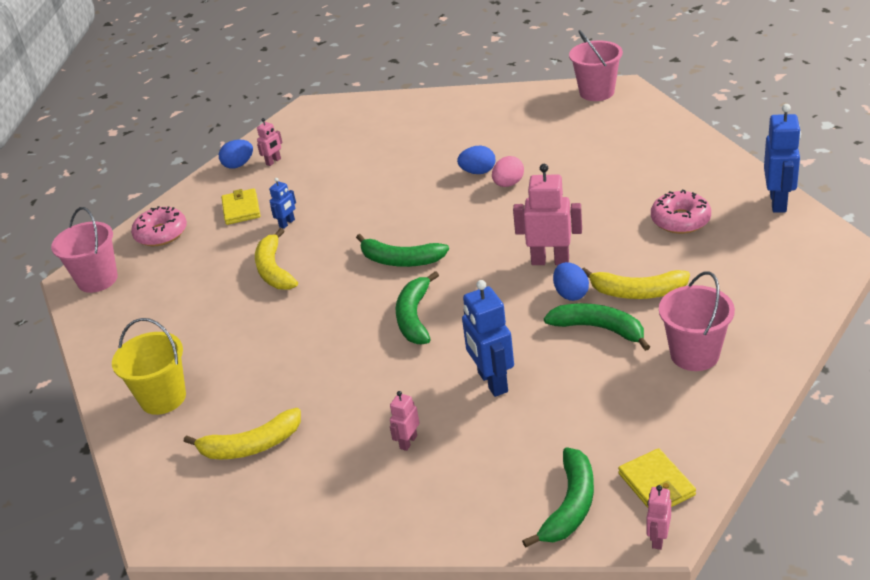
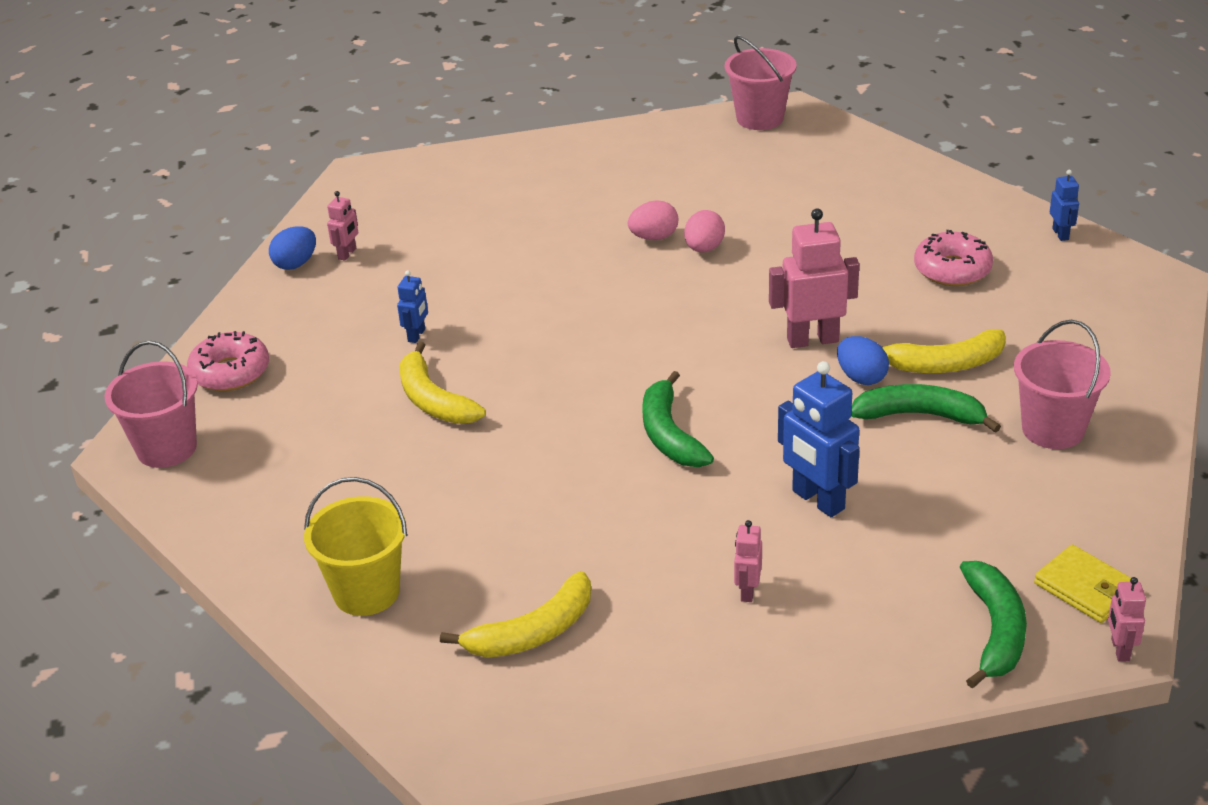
camera: 20 degrees left, 0 degrees up
(241, 209) = (336, 324): yellow wallet -> none
(400, 260) = (609, 364): green banana -> none
(478, 172) = (654, 237): blue egg -> pink egg
(778, 202) = (1060, 234): blue robot -> blue robot, size x0.52

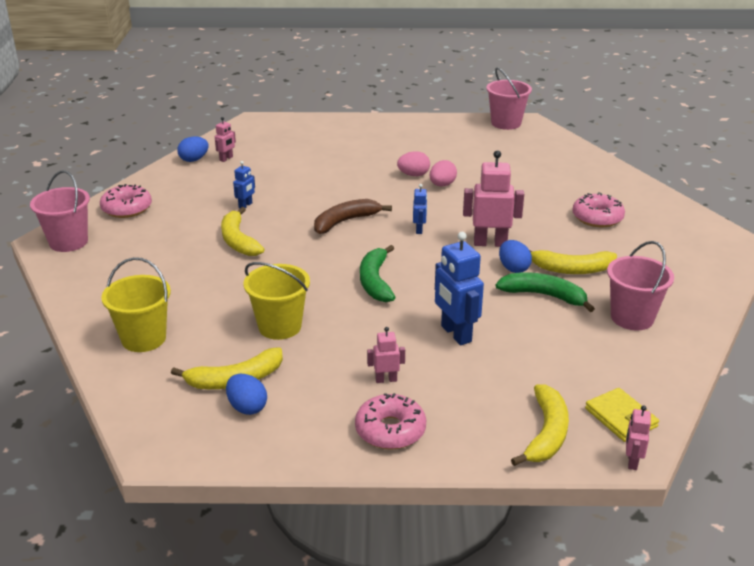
camera: 10 degrees right, 5 degrees down
(560, 535) = (279, 326): none -> yellow bucket
(569, 672) = (247, 407): none -> blue egg
(583, 338) = (345, 222): none -> brown banana
(747, 591) = (386, 379): pink robot -> pink robot turned 60 degrees clockwise
(783, 667) = (390, 430): none -> pink donut
(995, 631) = (546, 433): green banana -> yellow banana
(1060, 234) = (677, 208): blue robot -> blue robot (419, 230)

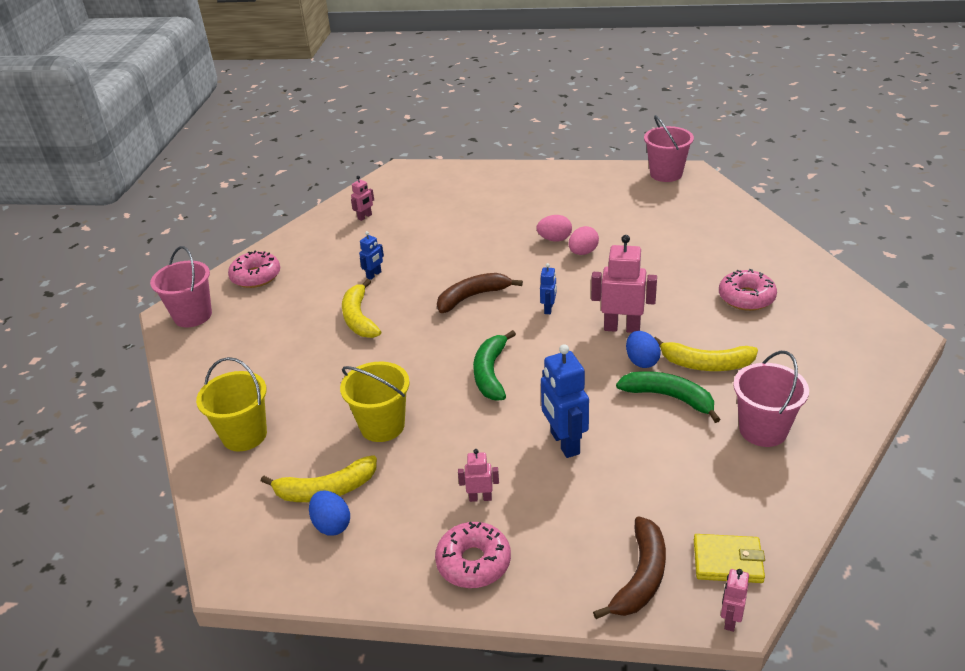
camera: 10 degrees right, 5 degrees up
(194, 160) = (332, 218): blue egg -> none
(546, 433) = (640, 577): yellow banana -> brown banana
(621, 417) = (727, 561): yellow wallet -> yellow wallet turned 60 degrees counterclockwise

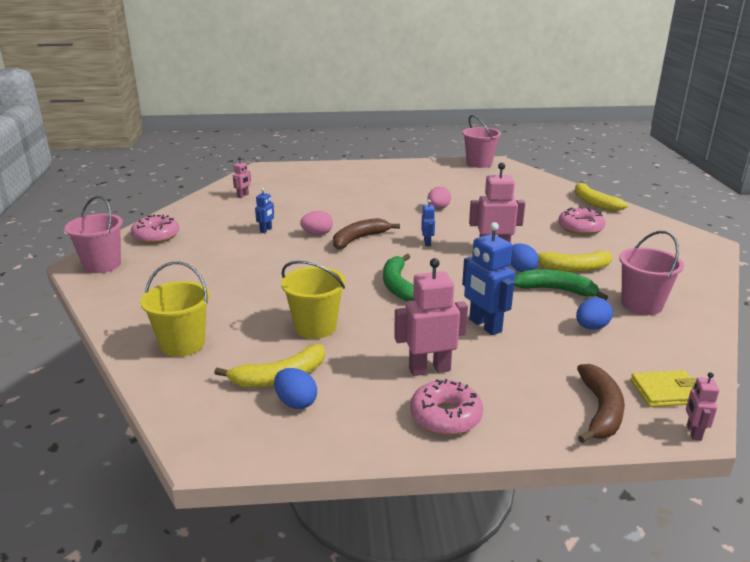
camera: 15 degrees left, 10 degrees down
(359, 318) = (263, 257): yellow banana -> yellow banana (594, 203)
(480, 498) = (429, 369): pink robot -> pink robot, size x1.92
(554, 239) = (411, 202): pink egg -> pink egg (317, 234)
(685, 458) = (591, 327): none -> blue egg

